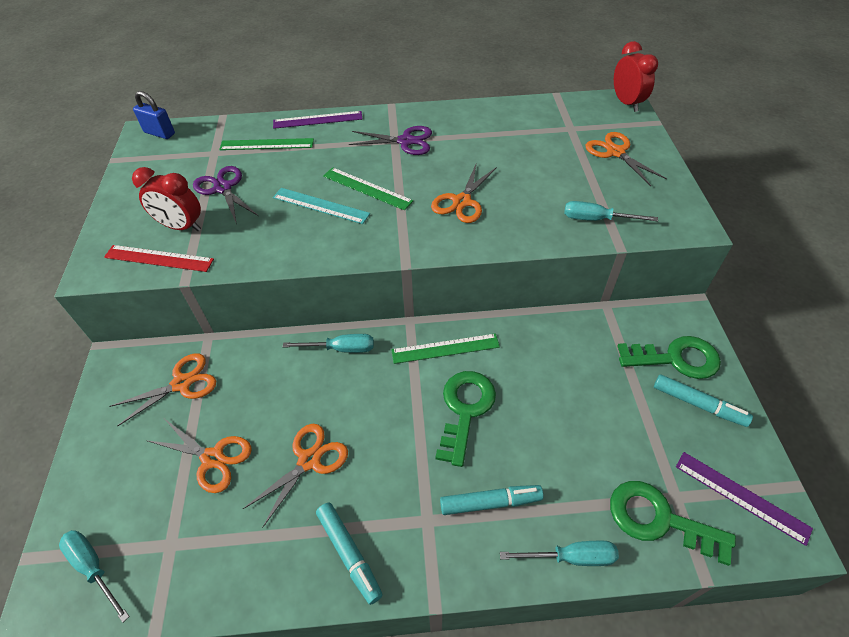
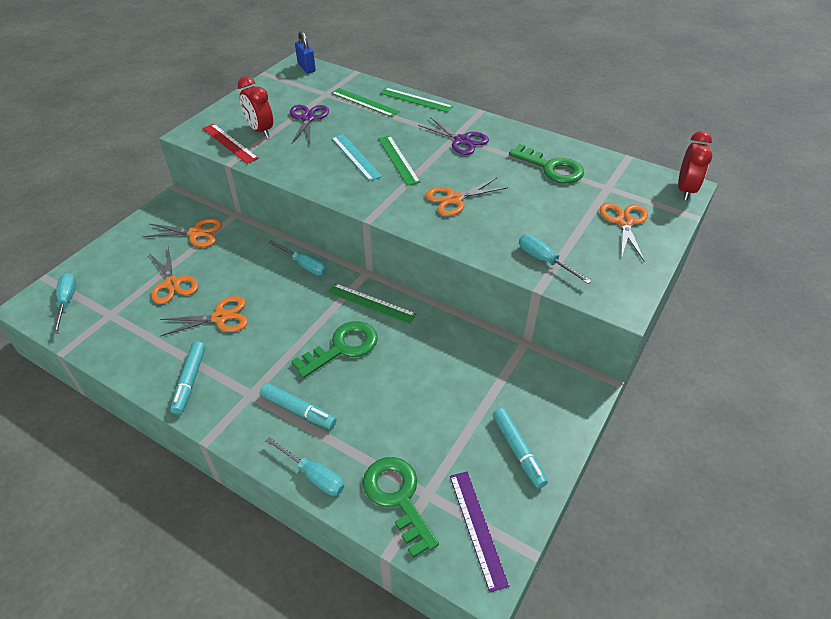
camera: 35 degrees right, 5 degrees down
(317, 120) = (416, 100): purple ruler -> green ruler
(676, 358) = (538, 411): green key -> green key (551, 168)

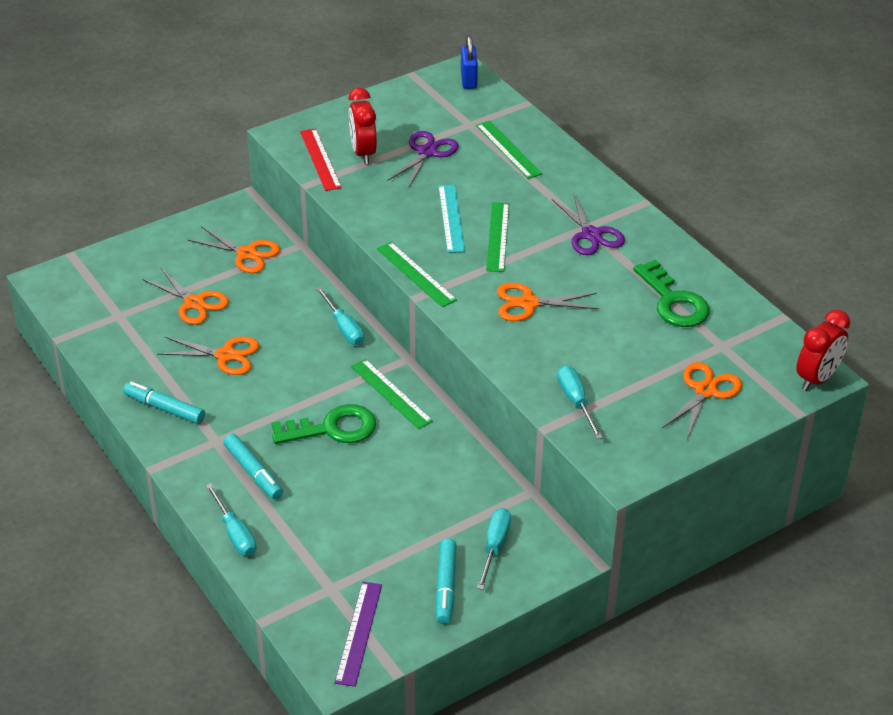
camera: 25 degrees right, 5 degrees down
(67, 302) = (83, 288): turquoise screwdriver -> turquoise screwdriver (494, 546)
(172, 284) = (194, 303): orange scissors -> orange scissors turned 45 degrees counterclockwise
(190, 381) = (164, 408): turquoise marker -> turquoise marker turned 90 degrees clockwise
(397, 497) = (301, 581): green key -> none
(416, 100) = (574, 164): green ruler -> green ruler (416, 274)

